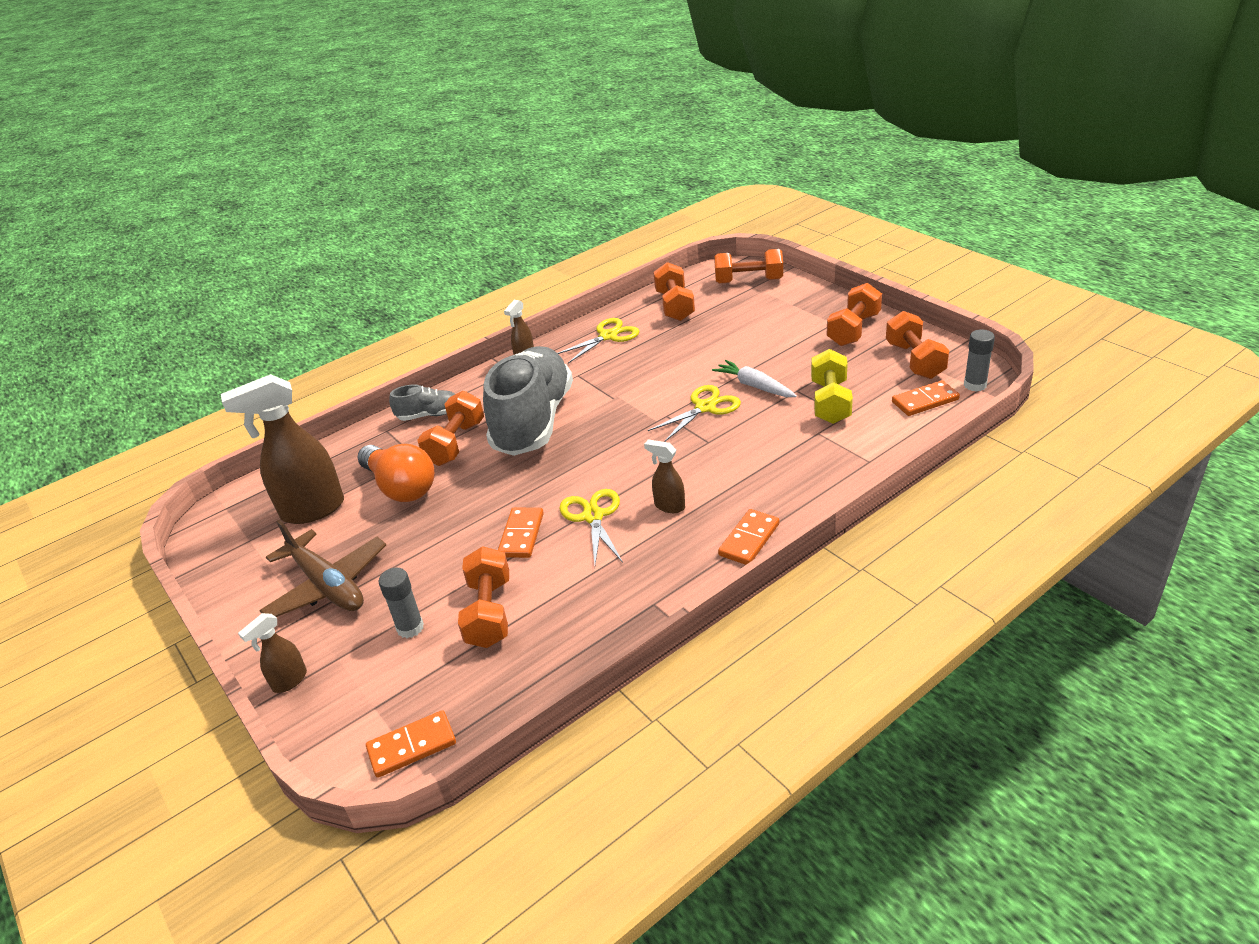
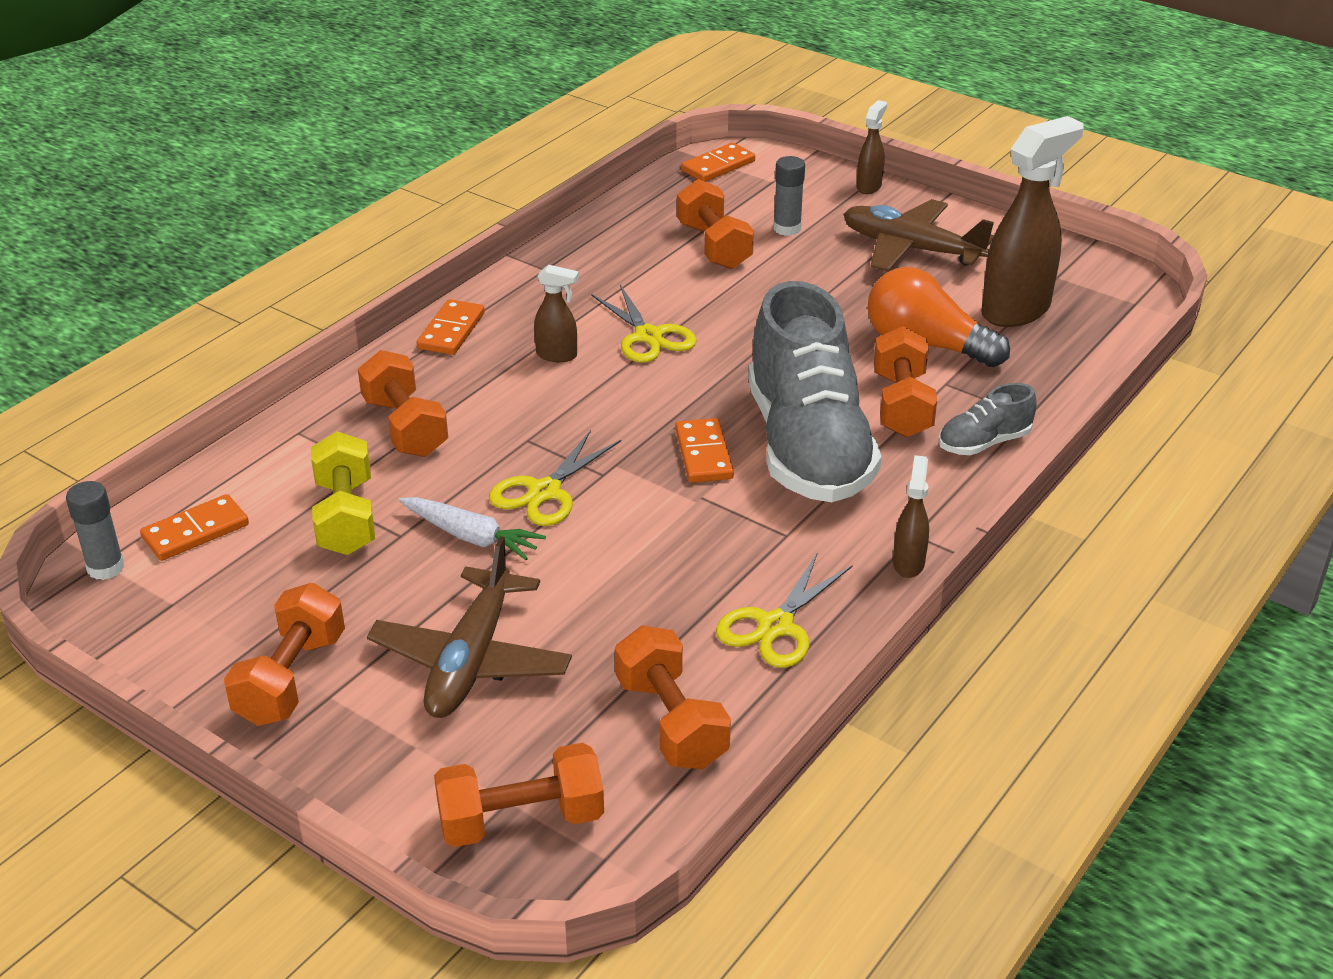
camera: 160 degrees right, 0 degrees up
(521, 535) = (726, 311): orange domino -> orange domino (704, 454)
(762, 332) = (471, 660): none -> brown plane
(914, 360) = (191, 611): orange dumbbell -> orange dumbbell (405, 427)

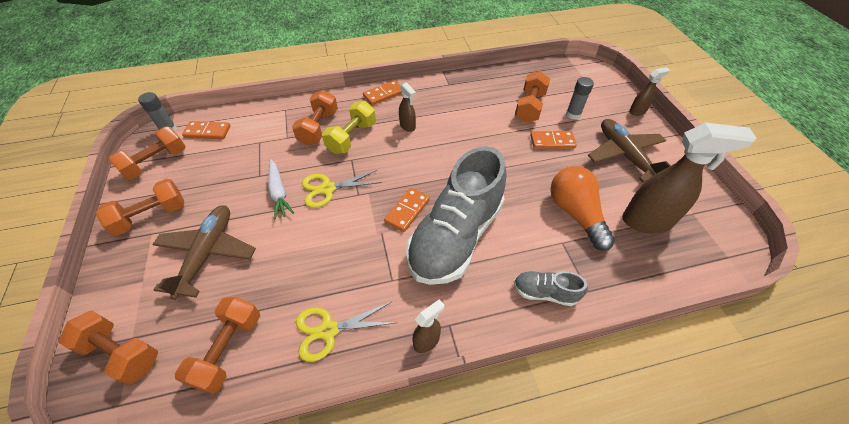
camera: 40 degrees right, 15 degrees up
(346, 517) = (253, 155): yellow dumbbell -> yellow dumbbell (352, 137)
(471, 660) = (207, 253): brown plane -> brown plane turned 135 degrees clockwise
(648, 336) = (453, 137): yellow scissors -> none
(718, 166) = (574, 69): orange domino -> orange domino (552, 141)
(901, 405) = (526, 241): orange dumbbell -> orange dumbbell (156, 163)

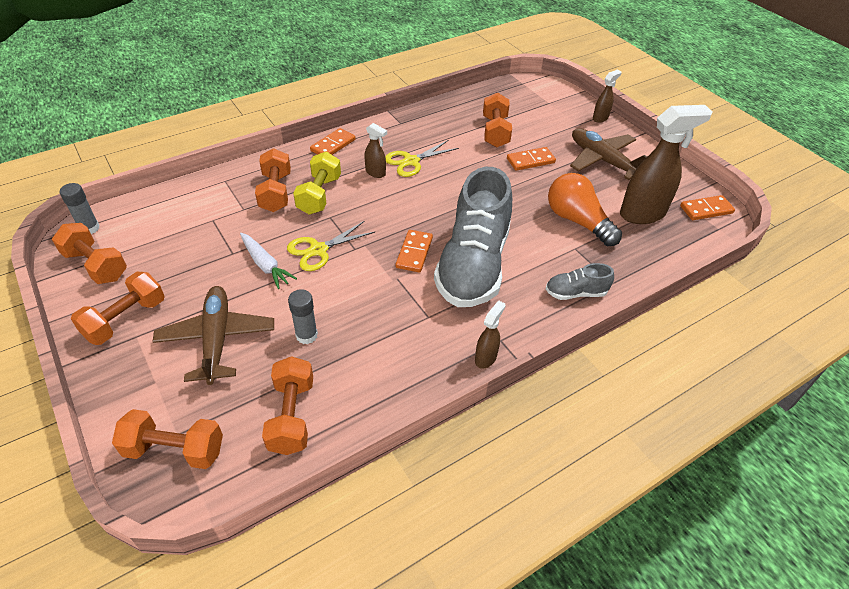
camera: 20 degrees left, 5 degrees down
(156, 163) = (96, 265): orange dumbbell -> orange dumbbell turned 75 degrees counterclockwise
(207, 132) = (142, 221): orange domino -> orange domino (706, 209)
(328, 330) = (386, 373): yellow scissors -> yellow scissors (411, 161)
(573, 114) = (540, 131): grey glue stick -> grey glue stick (306, 335)

